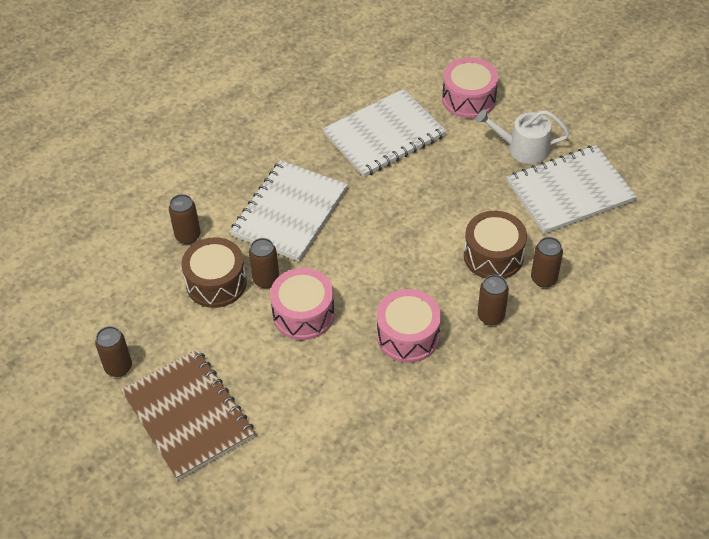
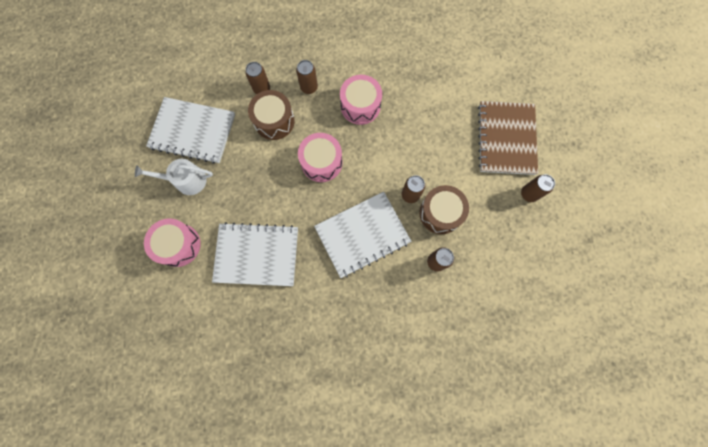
camera: 145 degrees left, 25 degrees up
(303, 314) = (405, 157): pink drum -> pink drum (321, 162)
(523, 148) = (186, 180): white watering can -> white watering can turned 135 degrees clockwise

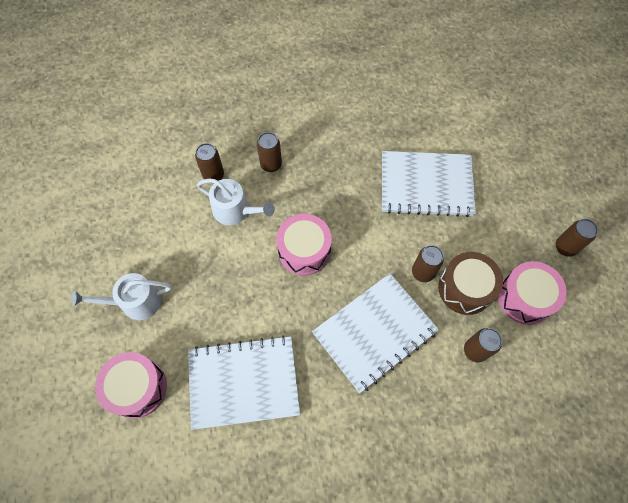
camera: 10 degrees left, 10 degrees down
(193, 131) = (134, 239): white notebook -> white notebook (426, 185)
(274, 121) = (235, 210): brown drum -> white watering can
(360, 106) = (338, 176): pink drum -> pink drum (525, 298)
(506, 139) = (520, 187): brown notebook -> none

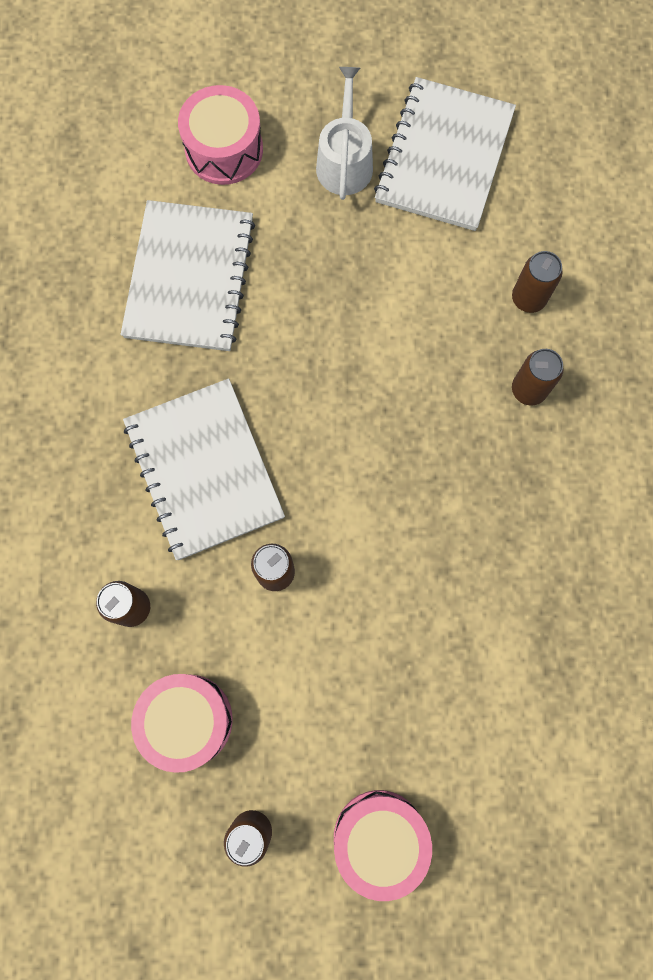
camera: 105 degrees right, 10 degrees up
(235, 210) = (456, 319): white watering can -> none
(304, 251) = (361, 404): pink drum -> pink drum (379, 838)
(426, 185) = (429, 633): white notebook -> white notebook (444, 157)
(465, 288) = (230, 630): brown drum -> none

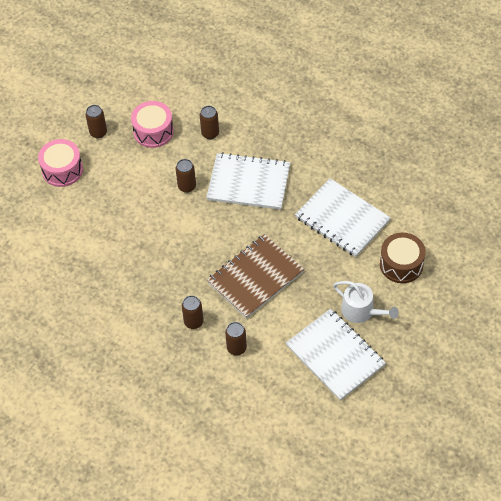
camera: 125 degrees right, 20 degrees down
(224, 149) = (401, 264): pink drum -> brown drum
(386, 346) = (255, 277): none -> brown notebook

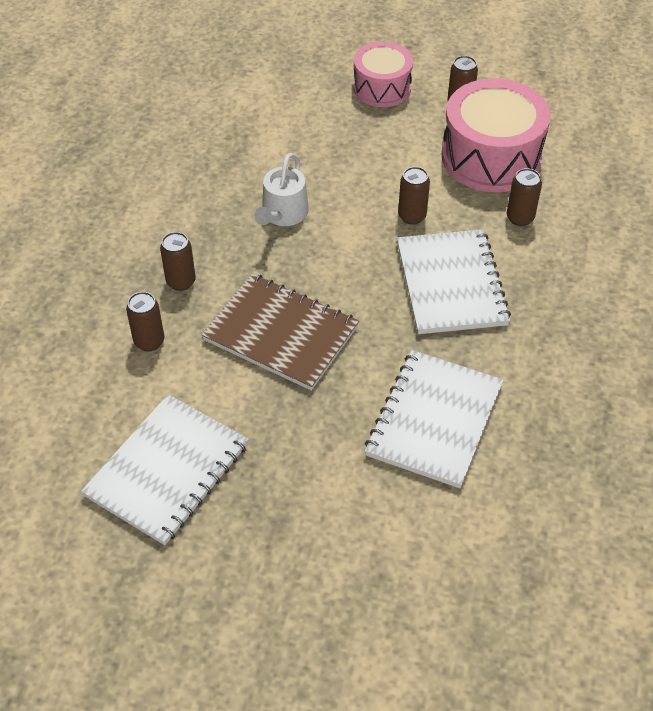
camera: 70 degrees right, 5 degrees down
(153, 131) = (491, 157): pink drum -> pink drum, size x1.62
(361, 311) = (262, 488): white watering can -> white watering can (283, 214)
(401, 264) = (376, 527): brown drum -> none

